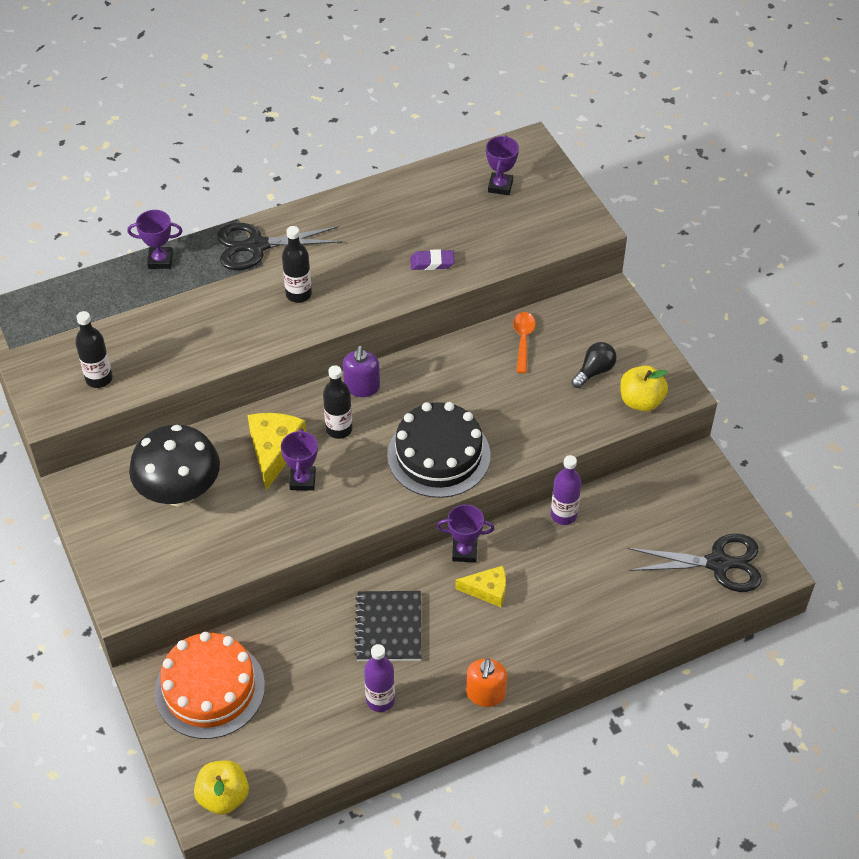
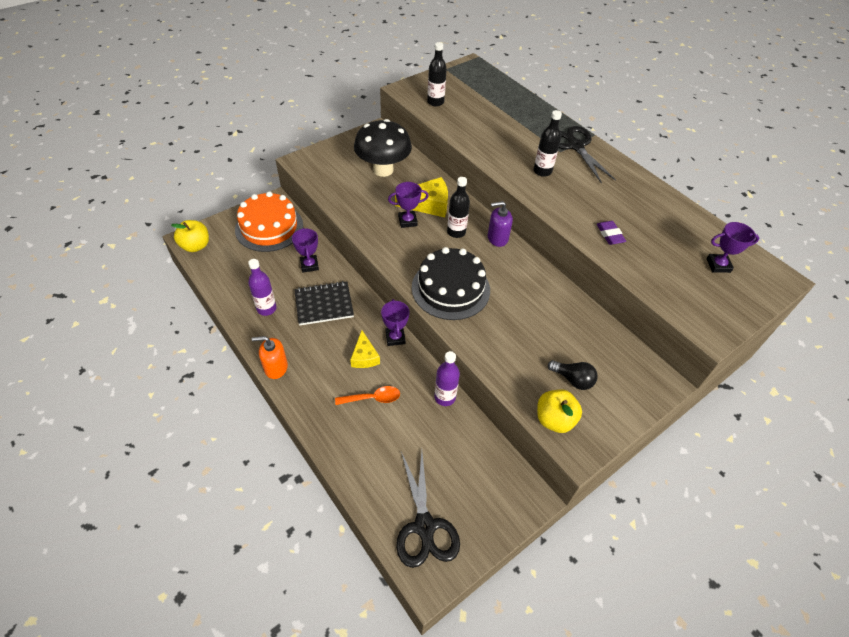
camera: 75 degrees right, 0 degrees up
(160, 260) = (540, 109): purple trophy -> purple trophy (309, 265)
(523, 340) = (583, 325): orange spoon -> orange spoon (372, 398)

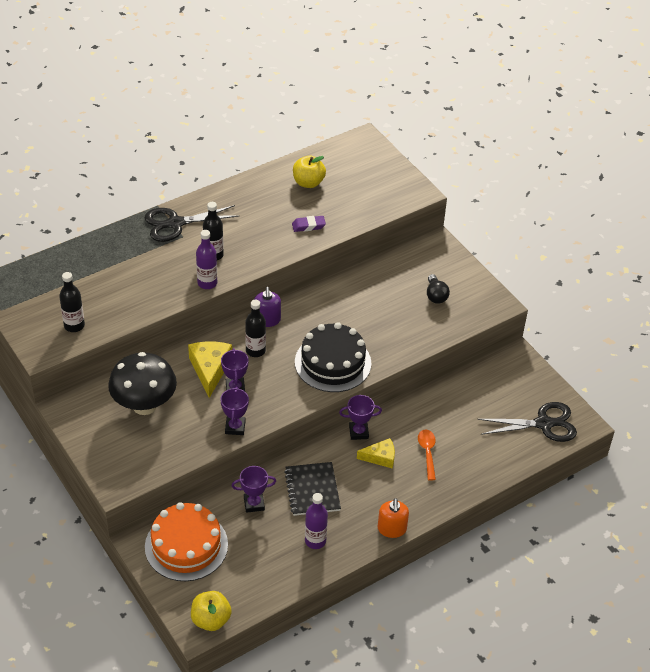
camera: 85 degrees left, 5 degrees down
(445, 397) = (426, 400): purple bottle -> purple bottle (207, 283)
(554, 419) = (473, 313): yellow apple -> yellow apple (308, 183)
(573, 379) = (435, 295): black light bulb -> black light bulb turned 135 degrees clockwise
(718, 265) = (348, 169): purple trophy -> purple trophy (235, 427)

